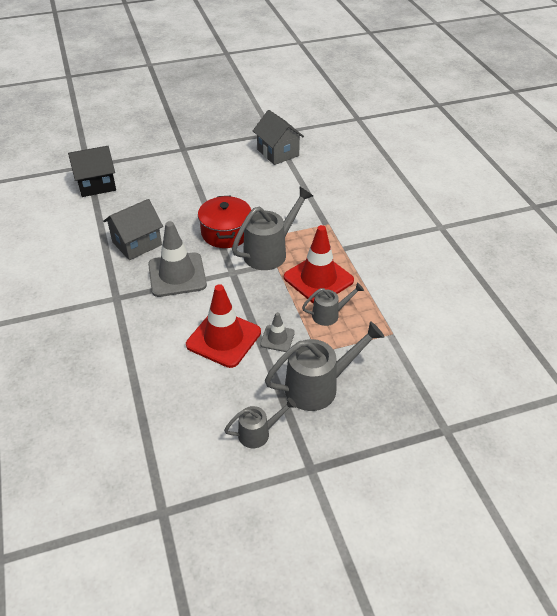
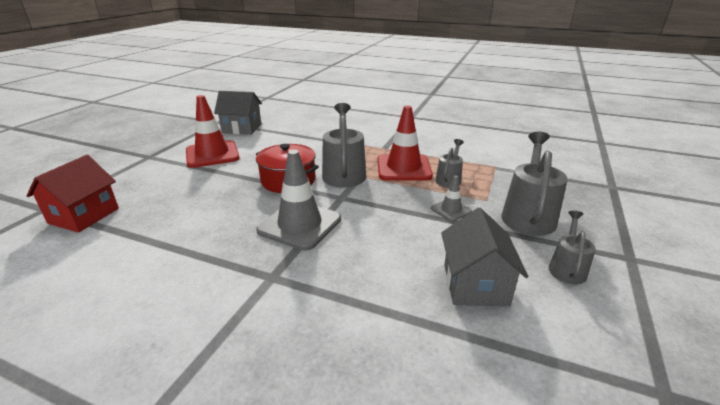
camera: 50 degrees left, 15 degrees down
(96, 185) = (84, 216): black house -> red house
(137, 243) = (216, 229): grey house -> grey house (475, 284)
(223, 338) = (420, 235): red traffic cone -> red traffic cone (212, 154)

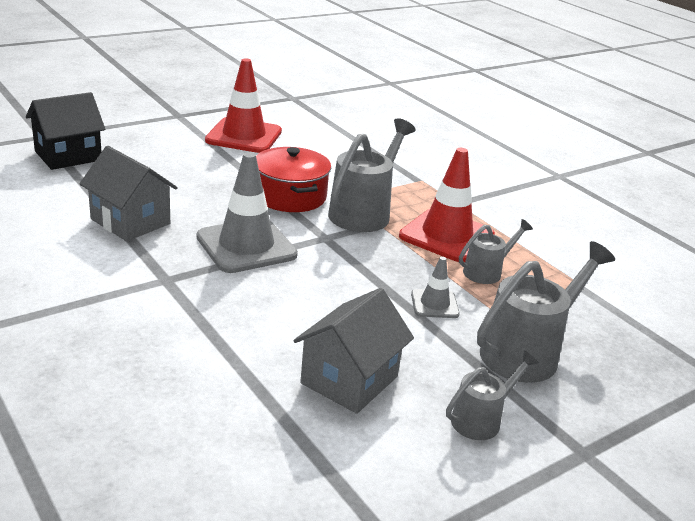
camera: 30 degrees right, 0 degrees up
(84, 216) = (68, 156): red house -> black house
(242, 128) = (311, 115): grey house -> grey house (130, 221)

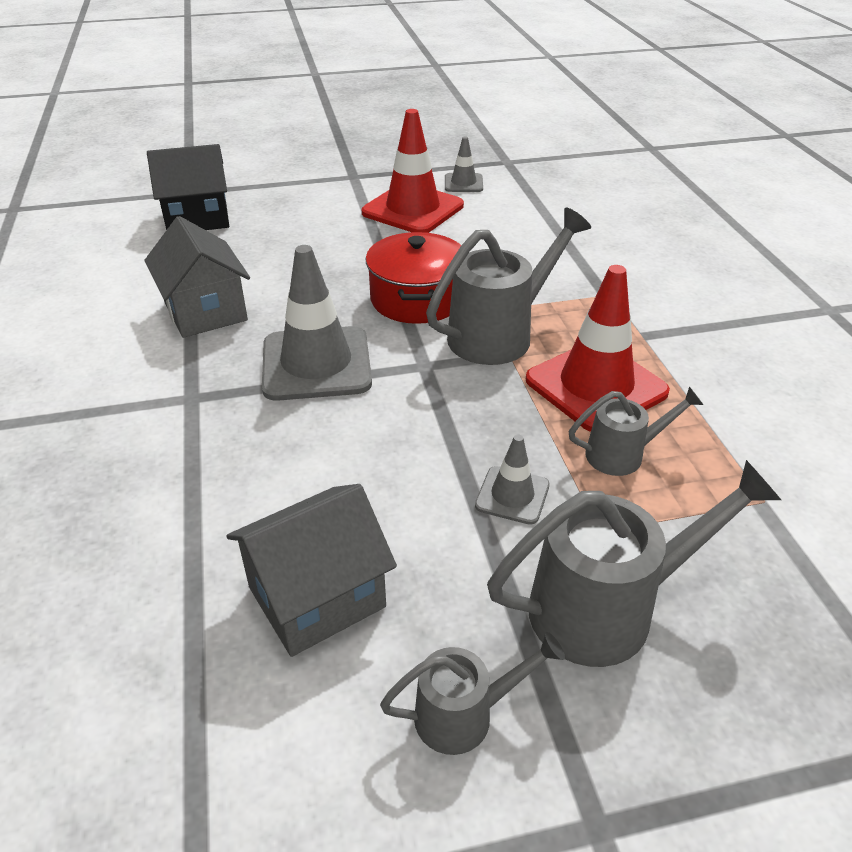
camera: 25 degrees right, 10 degrees up
(270, 115) = (463, 183): none -> grey traffic cone

